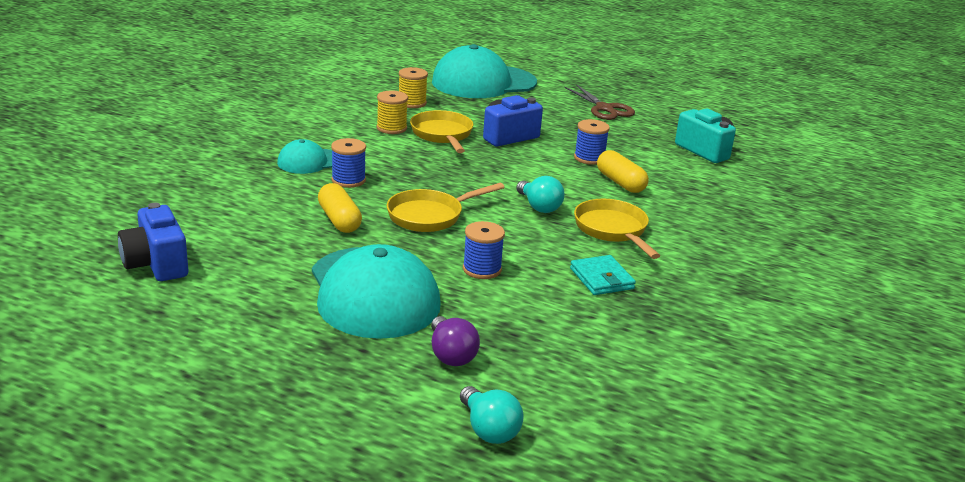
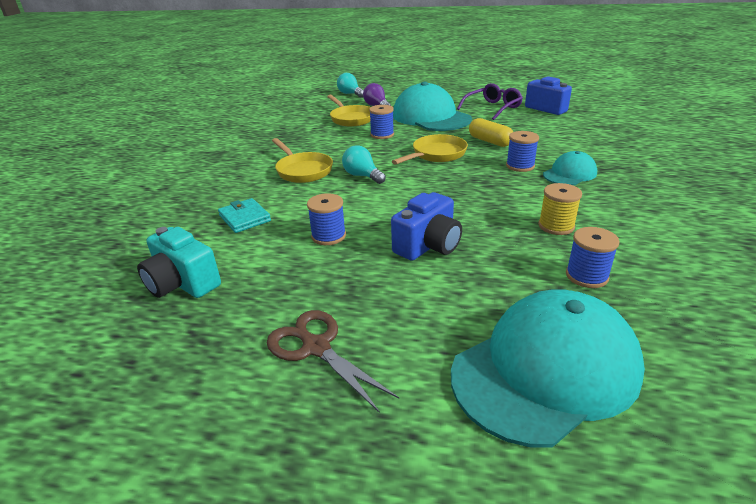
camera: 170 degrees right, 5 degrees up
(242, 289) = (493, 108): none -> purple glasses
(412, 103) = (586, 276): yellow spool -> blue spool
(442, 135) = (497, 230): yellow pan -> yellow pan (351, 118)
(601, 279) = (309, 143): turquoise wallet -> turquoise wallet (244, 218)
(620, 183) = (295, 213): yellow capsule -> none

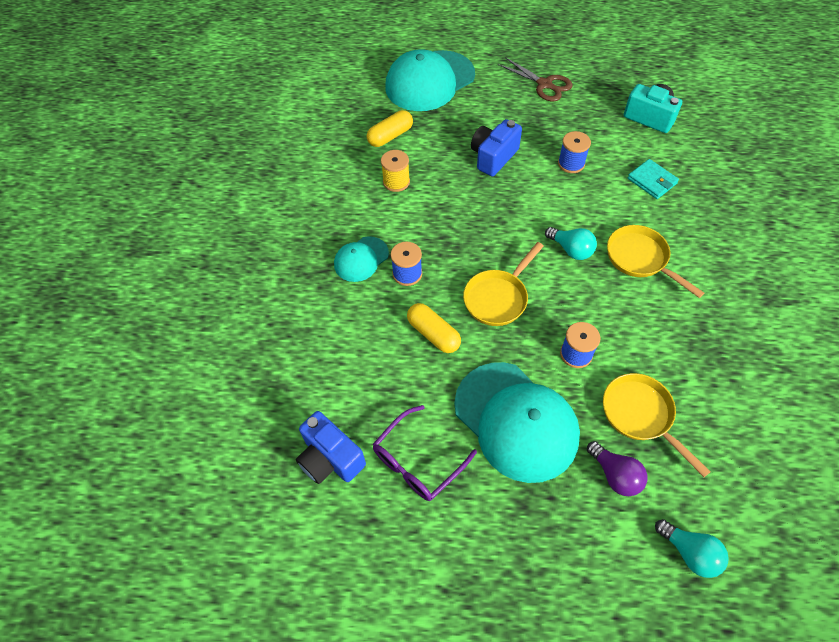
camera: 175 degrees right, 25 degrees up
(586, 276) = (390, 136): blue spool -> yellow capsule

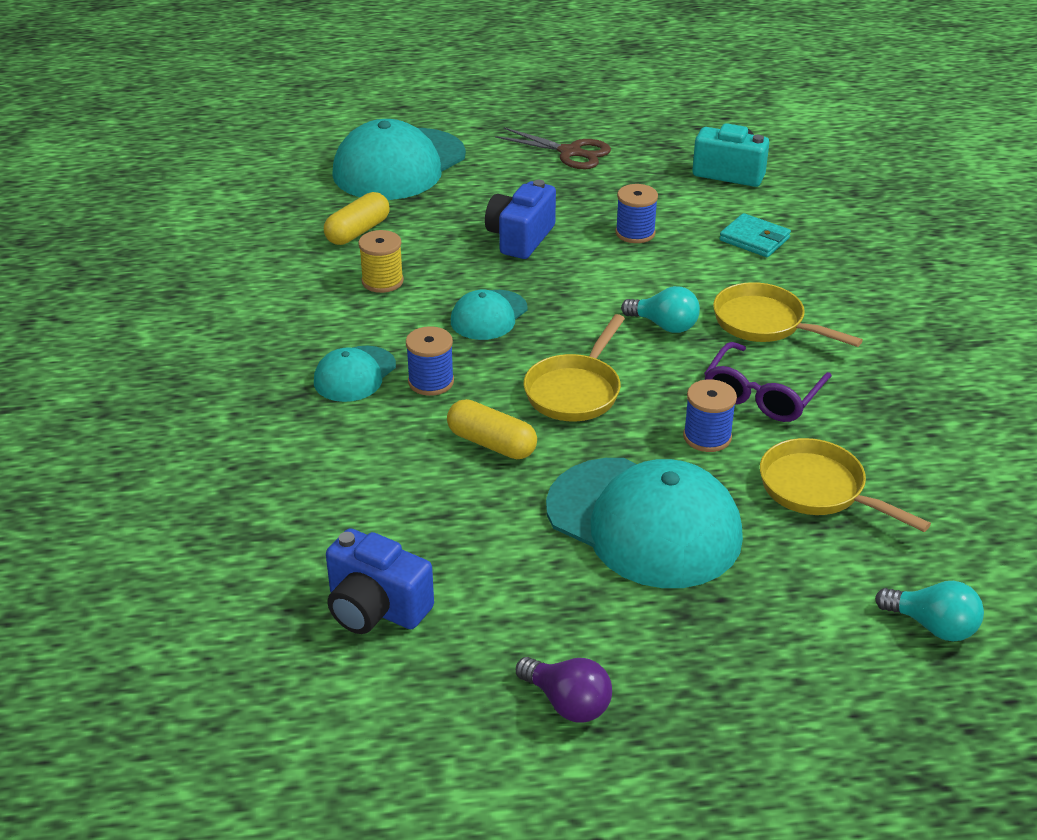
camera: 15 degrees left, 20 degrees down
(417, 461) = (511, 590): purple glasses -> purple glasses (762, 395)
(457, 222) = (489, 315): none -> turquoise cap
(615, 475) = (803, 559): purple light bulb -> purple light bulb (567, 703)

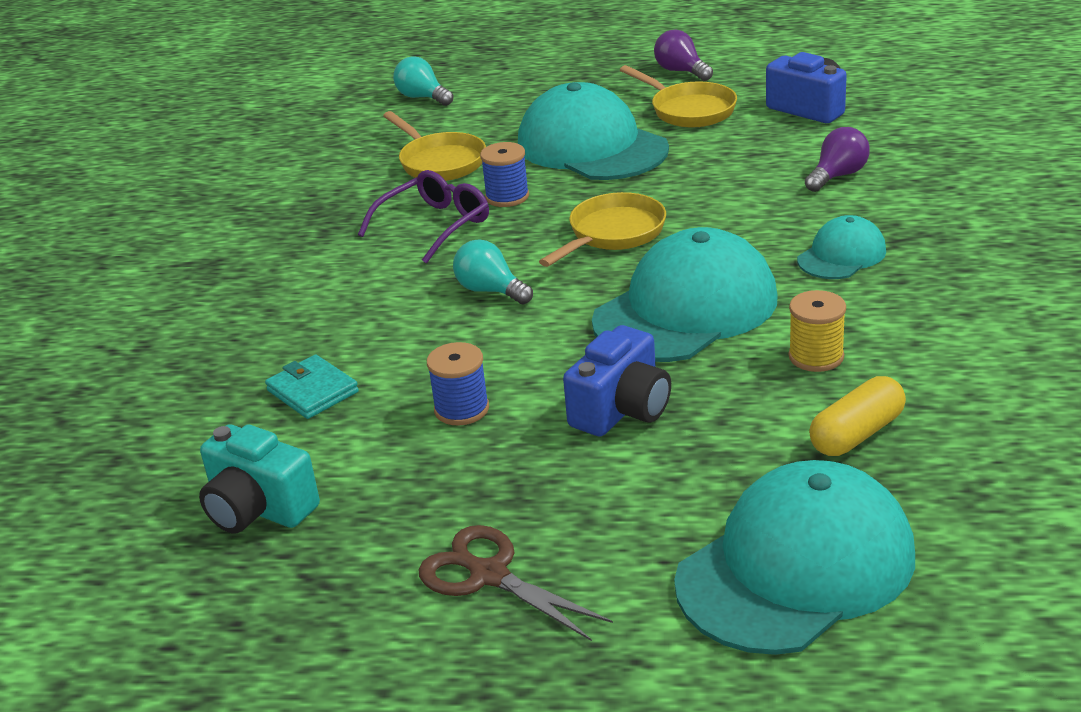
camera: 165 degrees left, 5 degrees down
(349, 479) = (838, 176): none -> purple light bulb
(431, 382) = (759, 246): blue spool -> none
(489, 315) = (686, 309): turquoise cap -> turquoise cap, size x1.96
(491, 444) = (705, 196): yellow capsule -> none
(764, 323) = (381, 289): yellow pan -> yellow pan (689, 110)

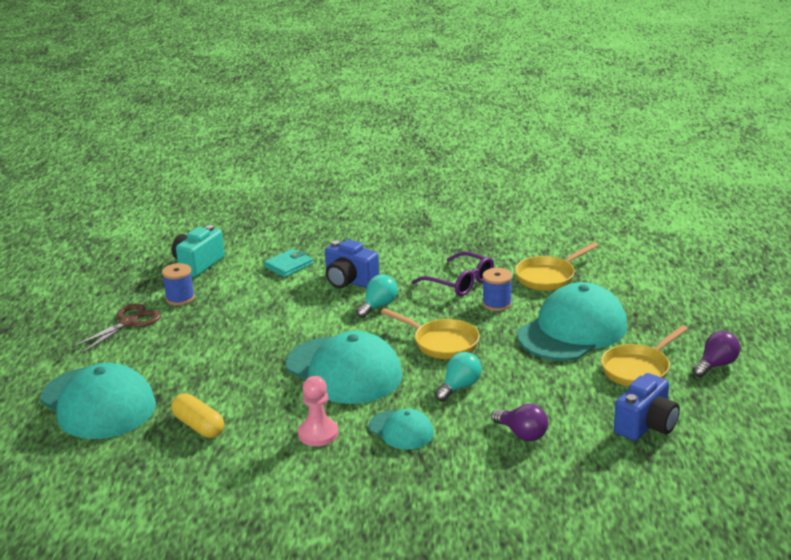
camera: 85 degrees right, 5 degrees down
(422, 97) = (652, 262): turquoise light bulb -> turquoise light bulb (459, 387)
(461, 409) = (260, 306): blue spool -> blue spool (180, 298)
(622, 410) = (245, 352): blue camera -> blue camera (349, 281)
(816, 356) = (280, 415): yellow spool -> none
(861, 319) = (318, 434): none -> pink pawn

